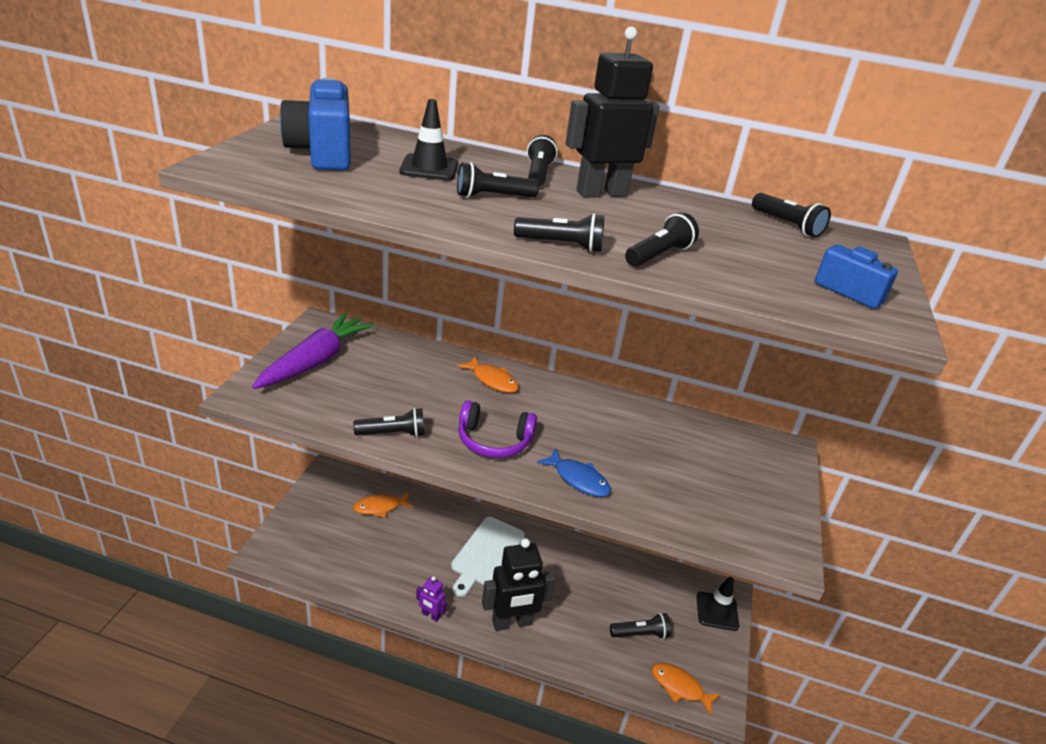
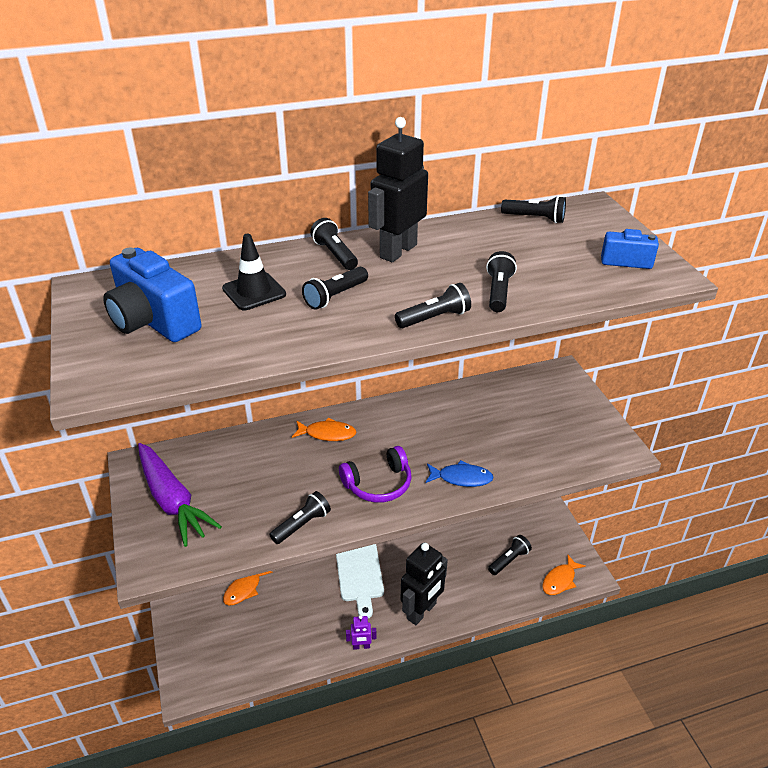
camera: 30 degrees left, 5 degrees up
(315, 361) = (172, 500): purple carrot -> purple carrot turned 150 degrees clockwise
(679, 687) = (560, 580): orange fish -> orange fish turned 45 degrees counterclockwise
(717, 611) = (541, 511): black traffic cone -> none

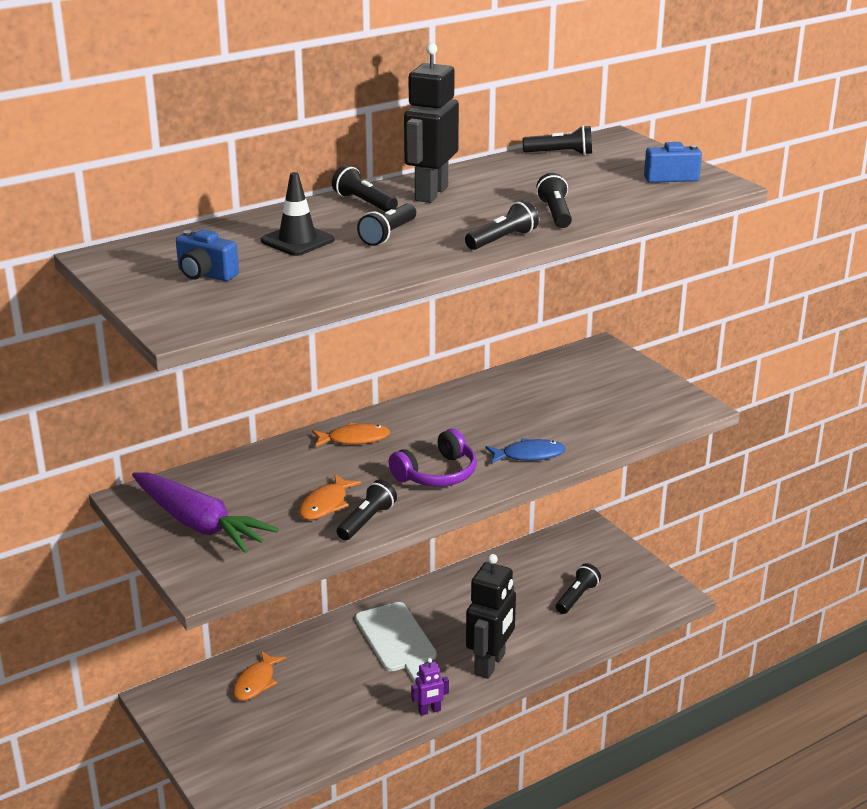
camera: 15 degrees left, 10 degrees down
(154, 321) = (205, 274): blue camera -> blue camera, size x0.57
(560, 580) = (644, 606): orange fish -> orange fish (325, 504)

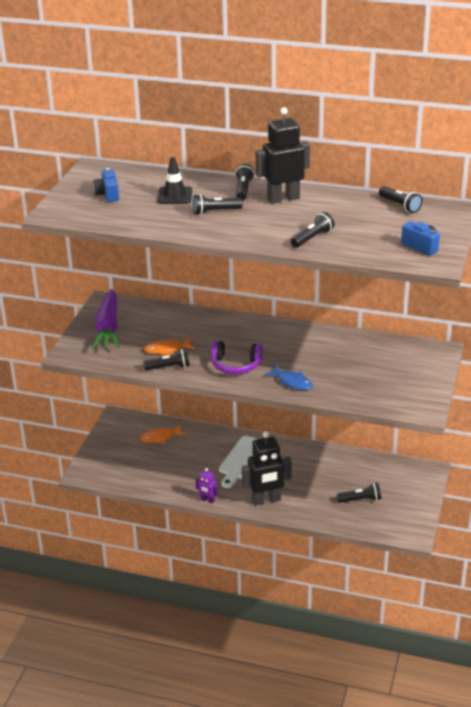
camera: 50 degrees right, 5 degrees up
(354, 439) = (232, 327): orange fish -> none
(502, 239) = (256, 239): black flashlight -> none

